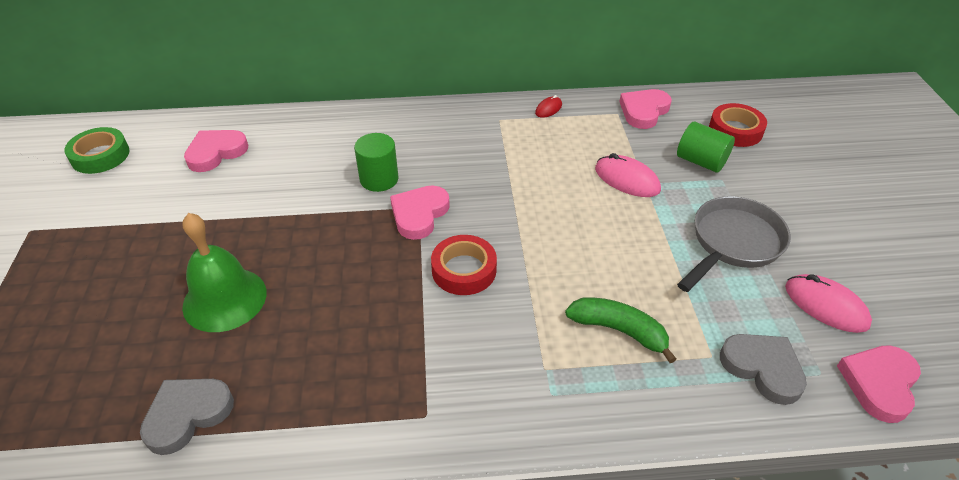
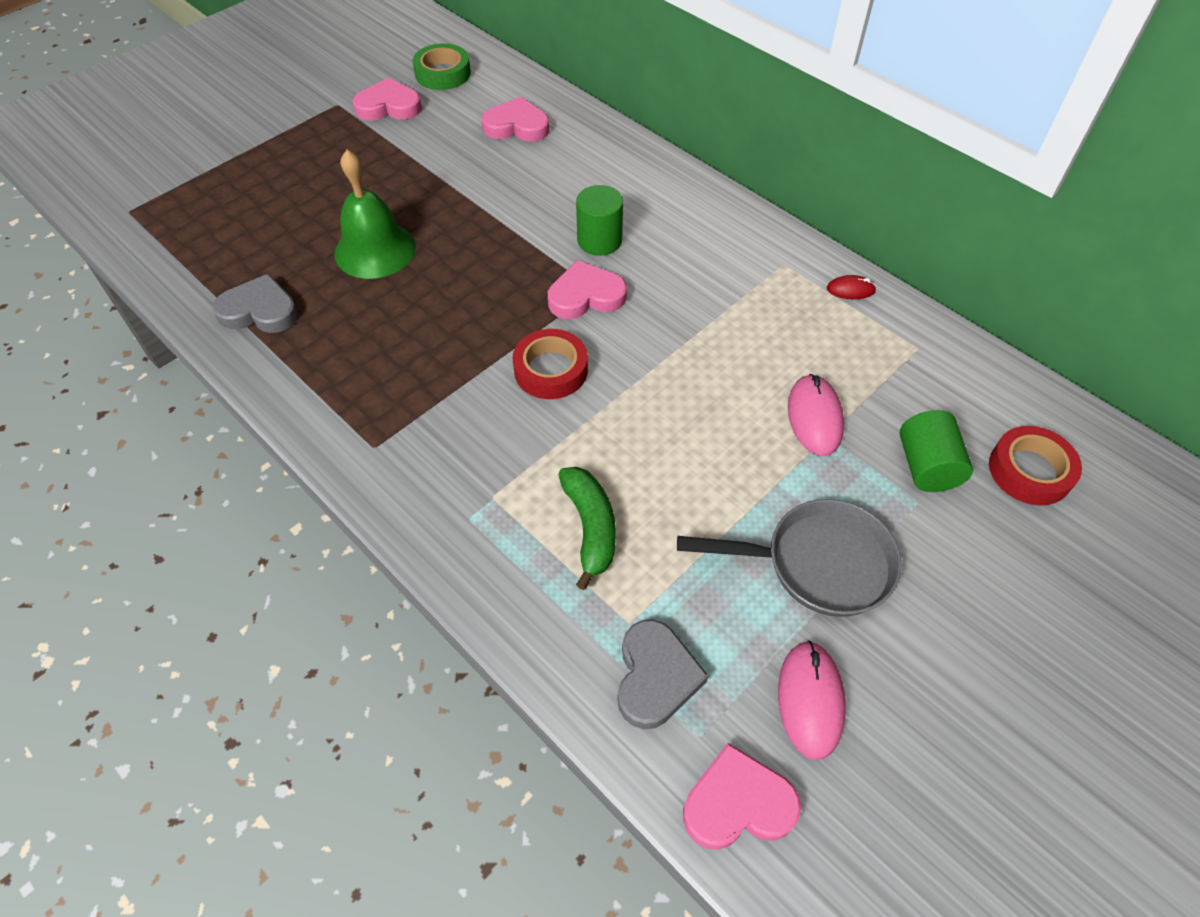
camera: 50 degrees right, 10 degrees up
(644, 111) = (953, 368): pink heart -> pink heart (388, 106)

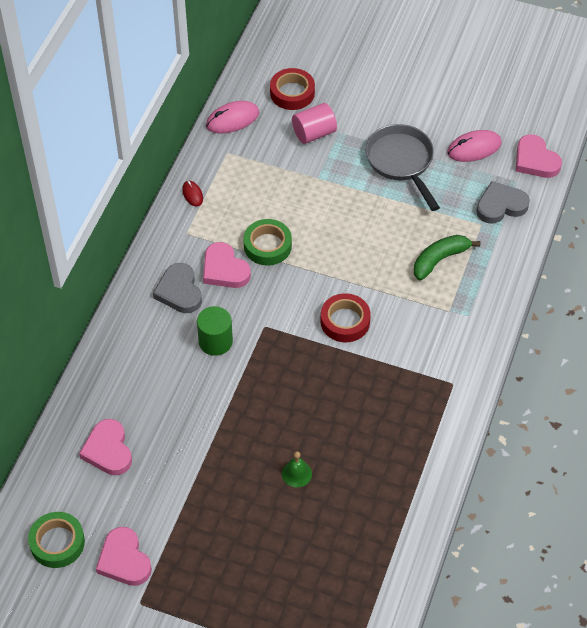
camera: 115 degrees left, 0 degrees up
(260, 310) = (391, 511): grey heart -> grey heart (179, 291)
(375, 250) = (296, 473): green bell -> green bell, size x0.47
(586, 296) = (272, 328): pink heart -> pink heart (224, 269)
(723, 335) = (267, 246): none -> green tape
(814, 417) = (307, 186): pink mouse -> pink mouse (232, 119)
(926, 466) = (314, 133): green cylinder -> pink cylinder

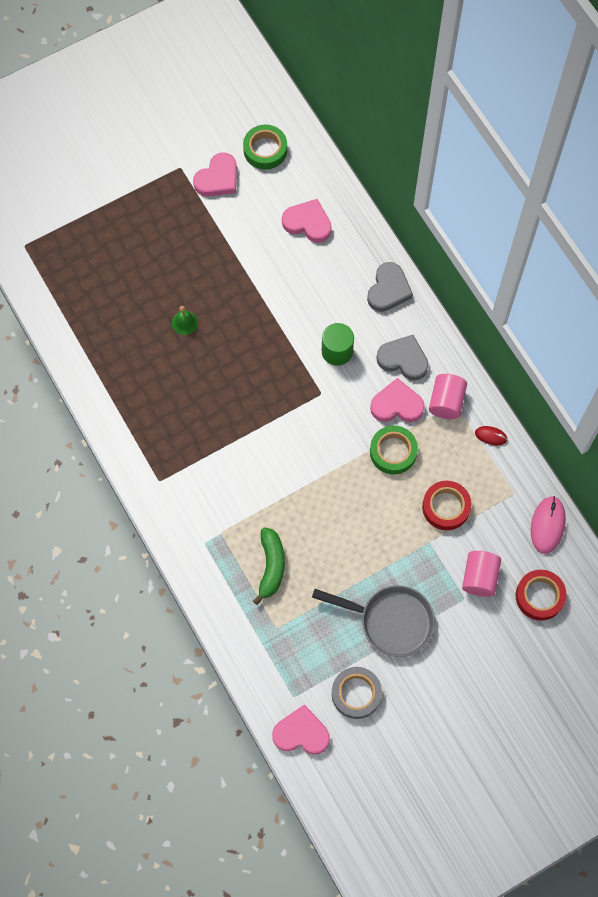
camera: 130 degrees right, 15 degrees up
(124, 560) = (217, 178): pink heart -> pink heart turned 120 degrees clockwise
(190, 239) = (446, 402): none -> pink cylinder
(345, 321) = (276, 451): red tape -> red tape (446, 507)
(474, 148) = (356, 694): pink mouse -> grey tape
(500, 205) = (281, 660): grey heart -> grey heart (388, 290)

